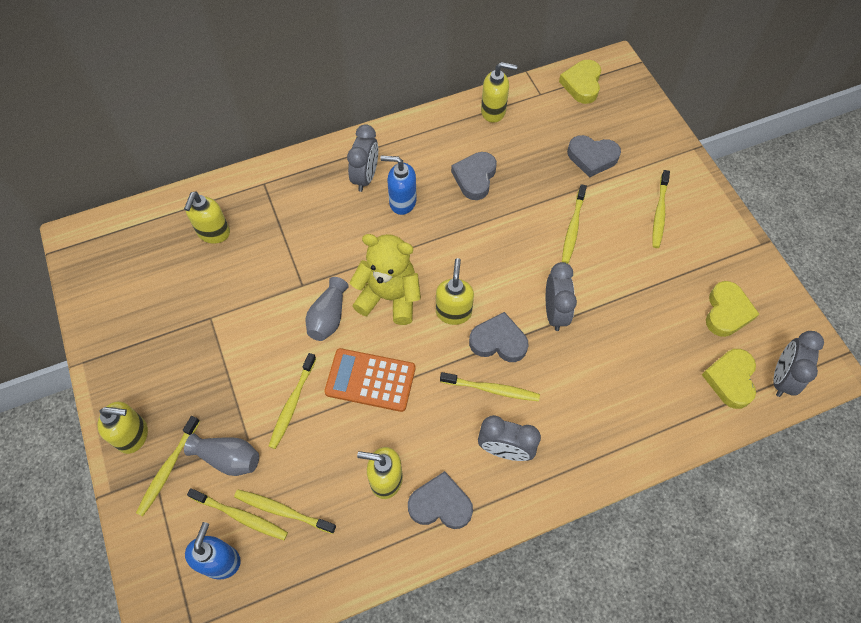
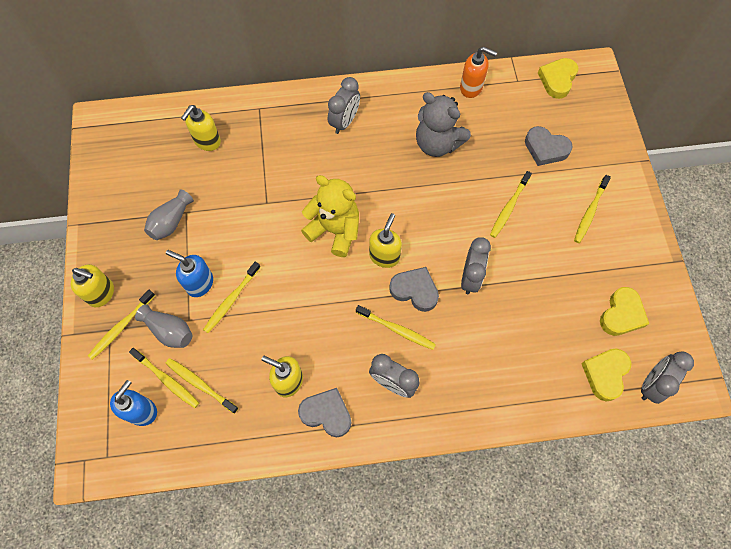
camera: 15 degrees right, 5 degrees up
(328, 317) = (280, 235): grey vase -> grey vase (171, 222)
(370, 380) = (299, 296): orange calculator -> none
(402, 202) = (369, 150): blue soap dispenser -> blue soap dispenser (199, 283)
(475, 178) = (437, 143): grey heart -> grey teddy bear
(493, 111) = (471, 88): yellow soap dispenser -> orange soap dispenser

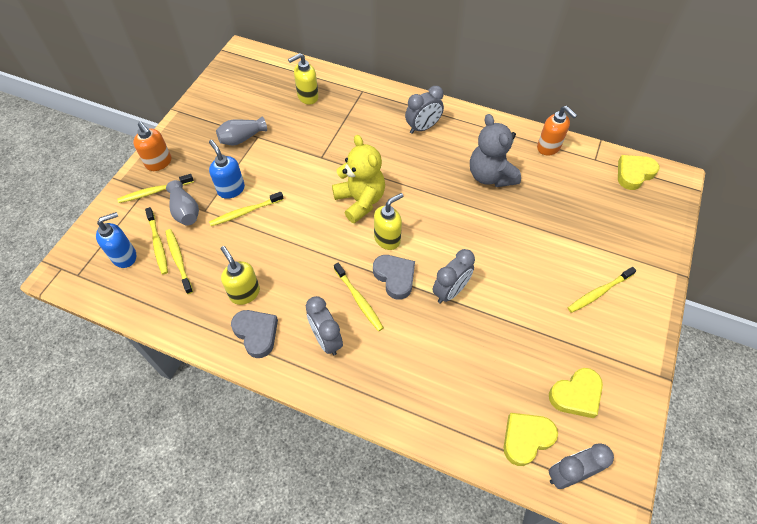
camera: 30 degrees right, 10 degrees down
(101, 293) = (159, 163): yellow soap dispenser -> orange soap dispenser
(509, 208) = (522, 253): yellow toothbrush -> none
(545, 149) = (588, 222): grey heart -> none

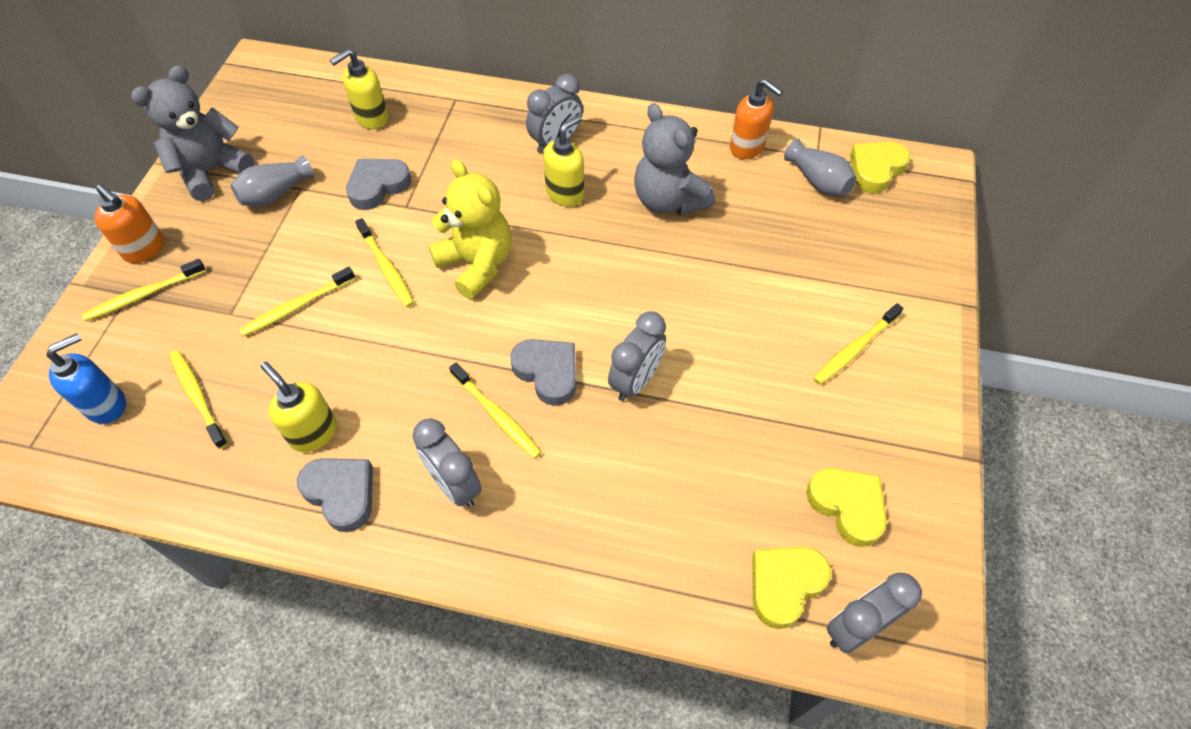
camera: 10 degrees left, 0 degrees up
(158, 244) = (160, 377): yellow toothbrush -> yellow toothbrush (387, 268)
(185, 211) = (199, 319): grey vase -> grey vase (818, 181)
(205, 119) = (211, 171): none -> grey teddy bear
(231, 189) = (269, 274): blue soap dispenser -> none
(305, 142) = (378, 186): none -> grey heart
(387, 239) = (527, 316): yellow soap dispenser -> yellow soap dispenser (565, 193)
(576, 395) = (847, 506): yellow heart -> yellow heart turned 90 degrees counterclockwise

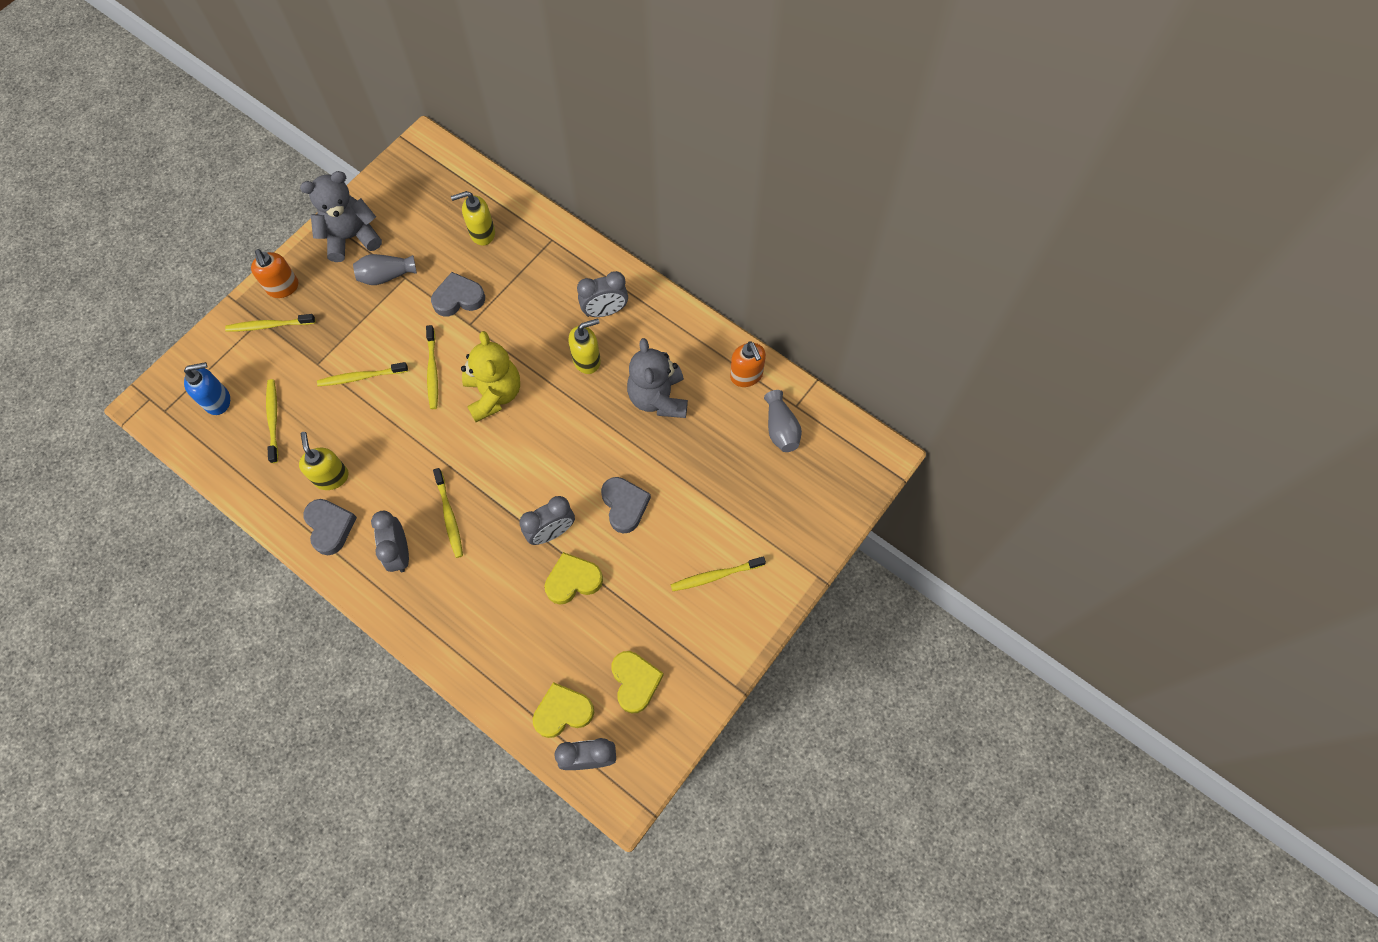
camera: 25 degrees right, 10 degrees up
(547, 372) = (498, 500): grey heart -> grey heart (624, 505)
(876, 169) = (833, 437): yellow heart -> yellow heart (573, 580)

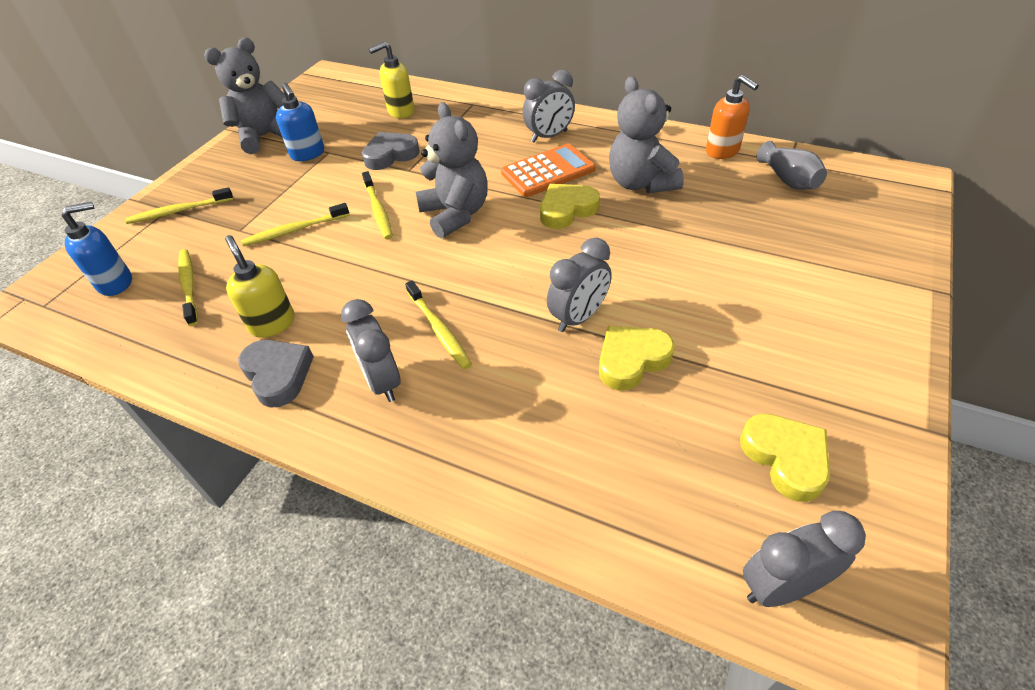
camera: 10 degrees left, 20 degrees down
(283, 287) = (193, 181): orange soap dispenser -> none
(386, 276) = (308, 154): grey vase -> blue soap dispenser
(494, 394) = (455, 214): yellow teddy bear -> grey teddy bear
(563, 712) = (702, 526): yellow heart -> yellow heart (567, 210)
(587, 360) = (548, 171): yellow soap dispenser -> orange calculator
(624, 505) = (656, 274): grey heart -> none
(715, 576) = (810, 316): yellow toothbrush -> none

